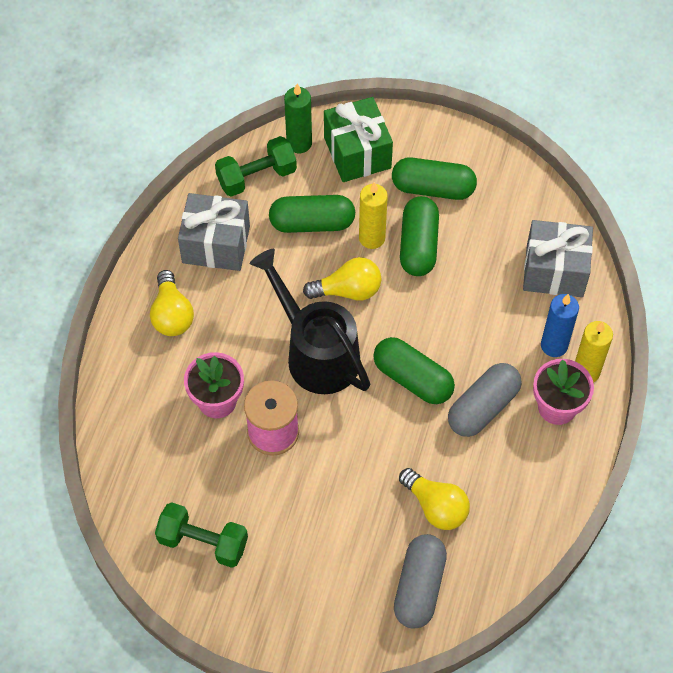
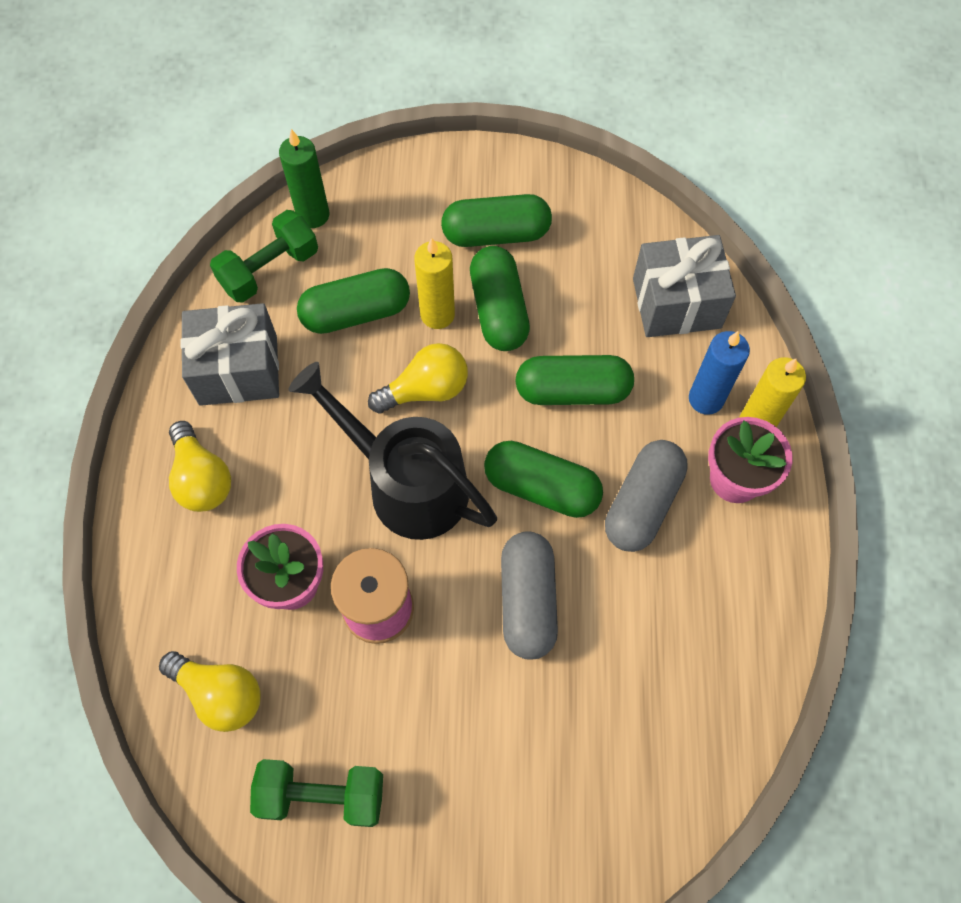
camera: 15 degrees left, 5 degrees up
(357, 153) = (389, 211): green gift -> none
(419, 587) = (634, 780): grey capsule -> grey capsule (528, 601)
(435, 506) = (622, 657): yellow light bulb -> yellow light bulb (220, 694)
(456, 316) = (572, 391): none -> green capsule

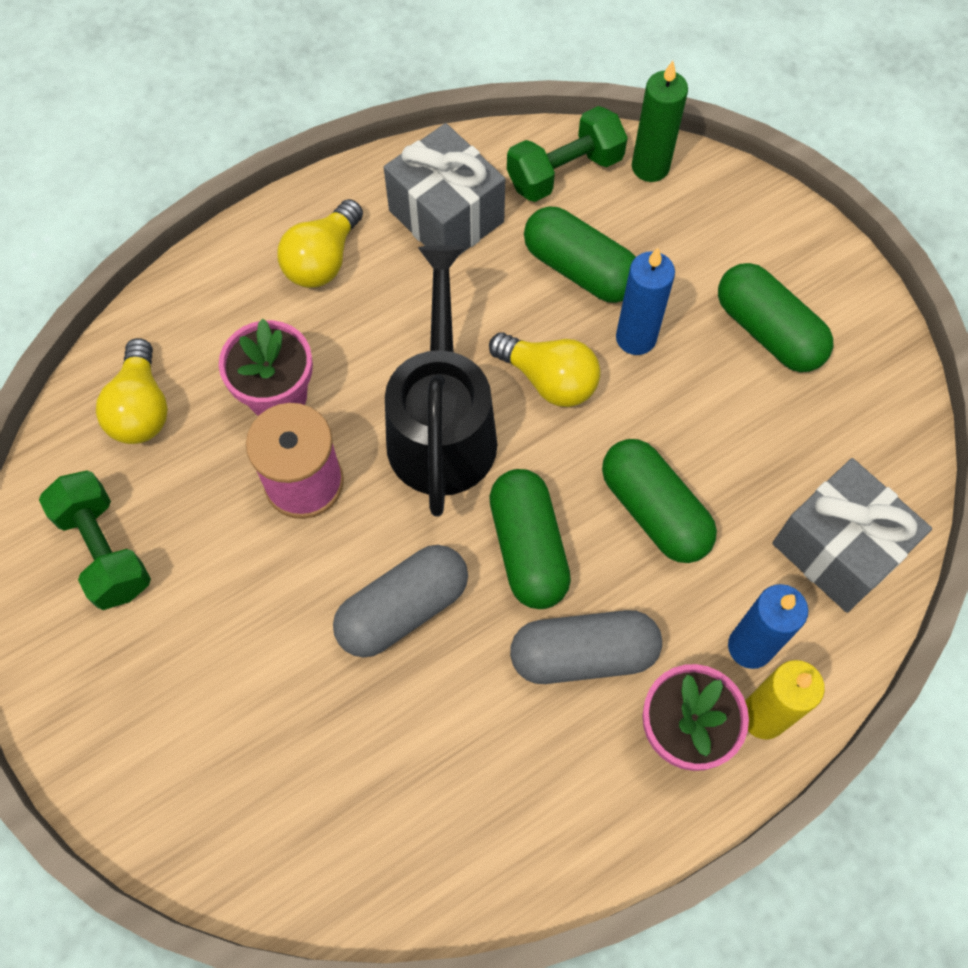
camera: 55 degrees right, 0 degrees up
(269, 269) = (564, 172): green dumbbell -> green dumbbell turned 45 degrees counterclockwise
(437, 314) = (636, 338): yellow candle -> blue candle
(499, 310) = (686, 388): green capsule -> none

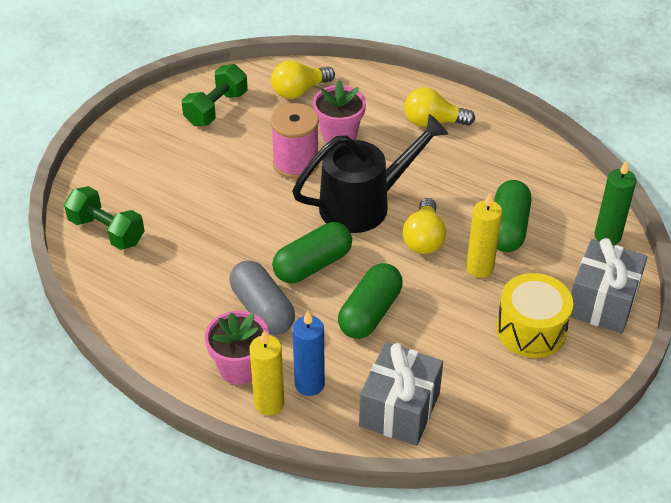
camera: 65 degrees right, 20 degrees down
(403, 609) = (247, 226): grey capsule -> none
(446, 216) = (499, 159): grey gift -> grey gift (602, 302)
(564, 172) = (571, 199): green dumbbell -> green dumbbell (107, 231)
(636, 338) = (479, 268): blue candle -> yellow candle
(768, 331) = (531, 330): green capsule -> yellow drum

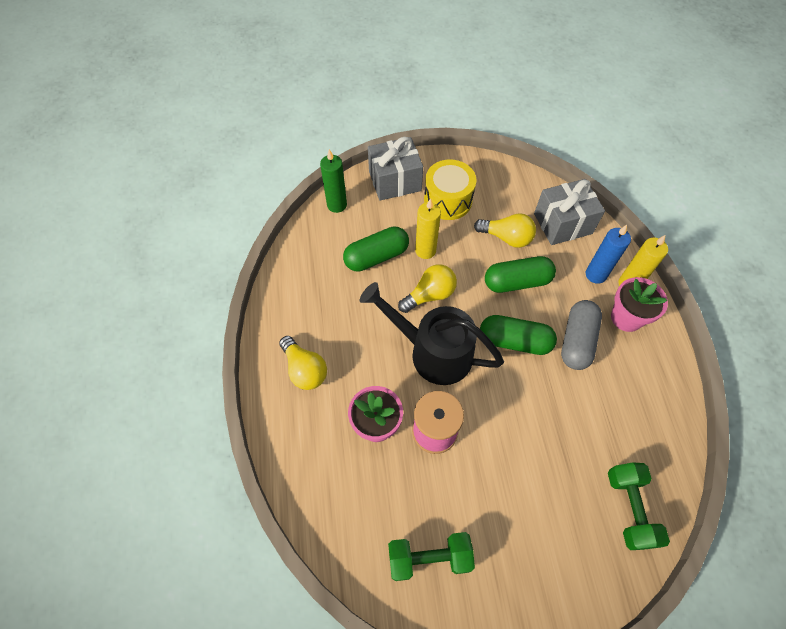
camera: 130 degrees left, 15 degrees up
(299, 91) = (347, 504): yellow light bulb -> yellow light bulb (506, 237)

